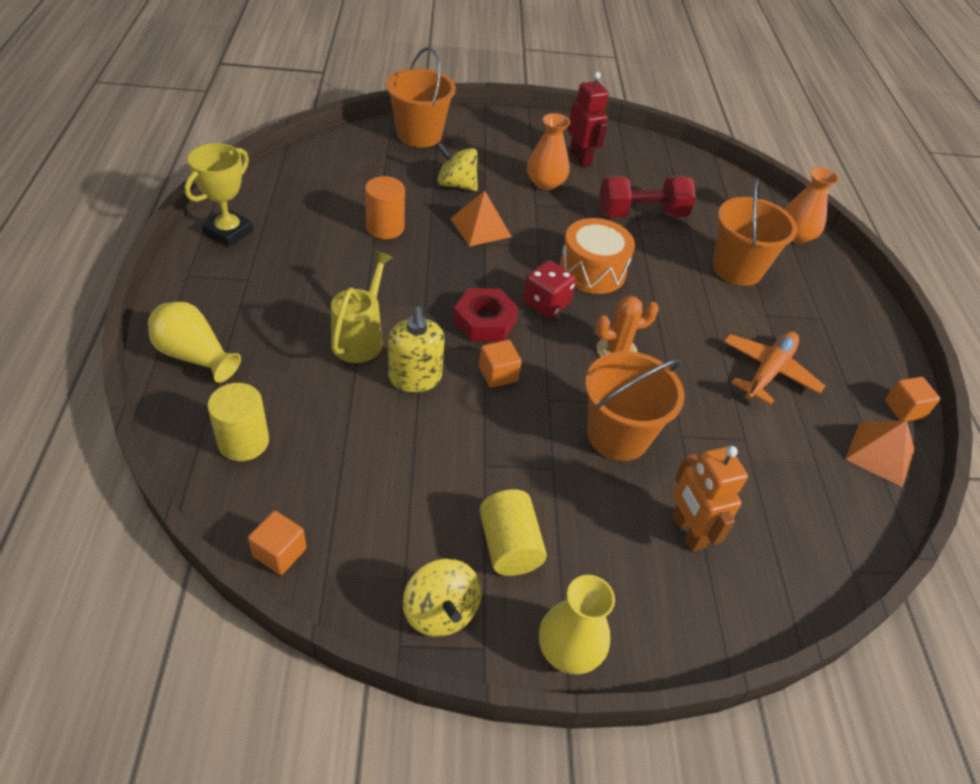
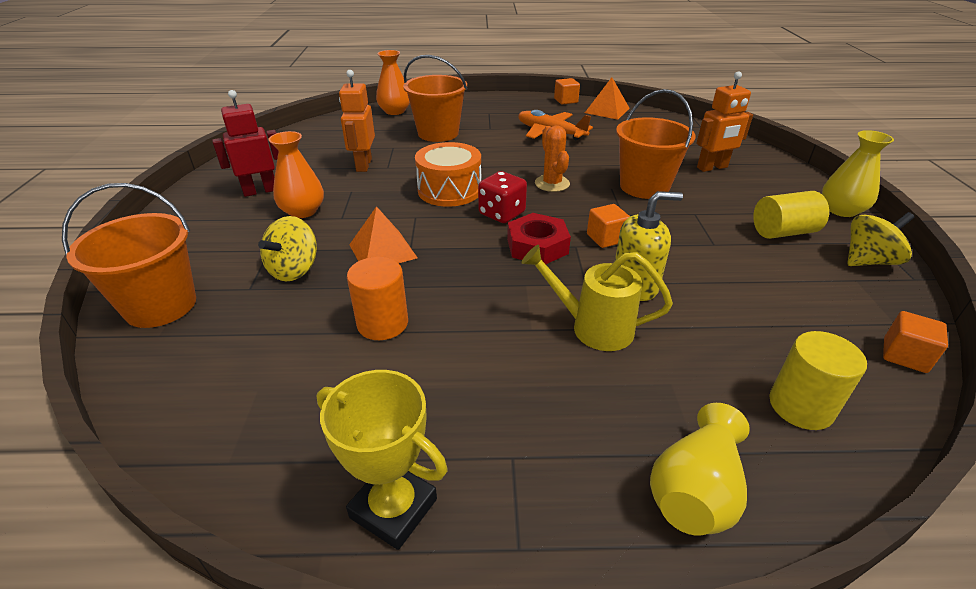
camera: 85 degrees left, 10 degrees down
(641, 214) = (363, 165): red dumbbell -> orange robot

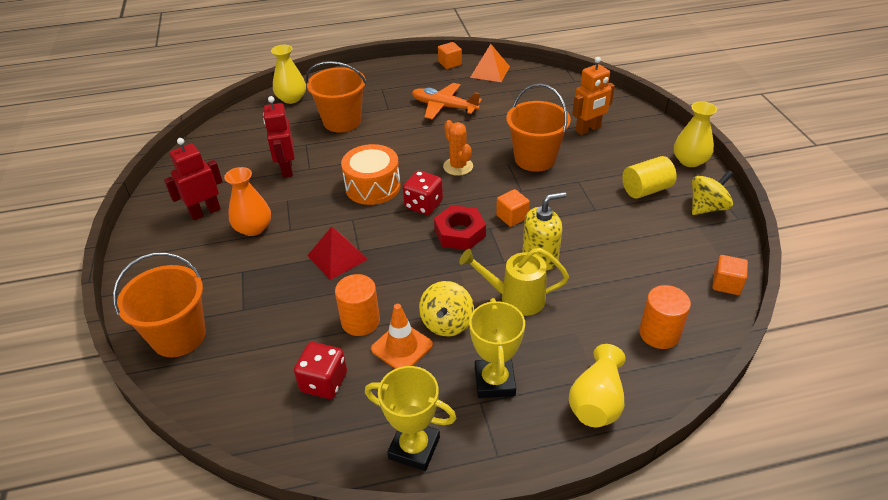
camera: 10 degrees left, 5 degrees up
(294, 270) = (272, 286): yellow spinning top -> yellow spinning top (447, 323)
(305, 389) = (324, 382): none -> red dice
(363, 165) = (286, 169): orange robot -> red robot
(383, 251) = (337, 257): orange pyramid -> red pyramid
(395, 111) = (291, 98): orange vase -> yellow vase
(424, 362) = (402, 347): none -> orange traffic cone
(540, 431) = (495, 381): none -> yellow trophy
(801, 406) = (659, 333): yellow cylinder -> orange cylinder

